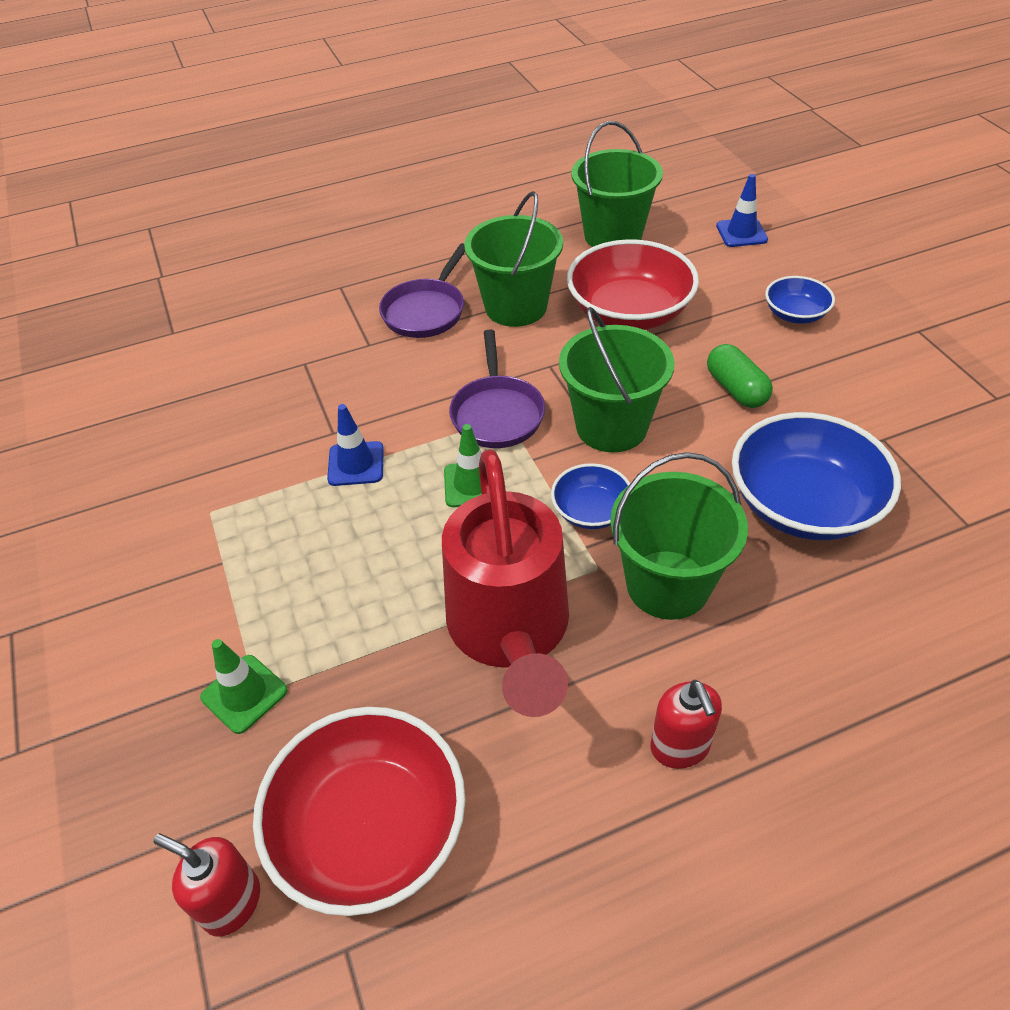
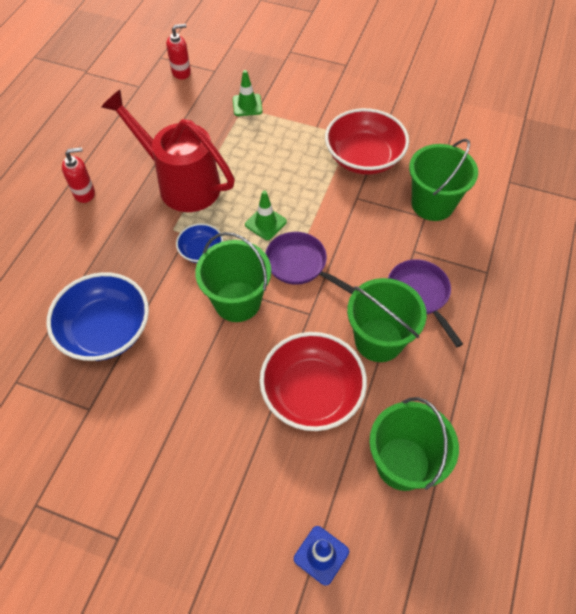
camera: 130 degrees right, 10 degrees up
(356, 464) = (325, 193): blue traffic cone -> none
(370, 829) = (163, 108): red bowl -> red bowl (364, 157)
(667, 584) = (138, 244): green bucket -> green bucket (432, 204)
(680, 747) = (84, 193): red soap dispenser -> red soap dispenser turned 135 degrees clockwise
(736, 389) = (196, 380): green capsule -> none
(795, 314) = (210, 483): blue bowl -> none

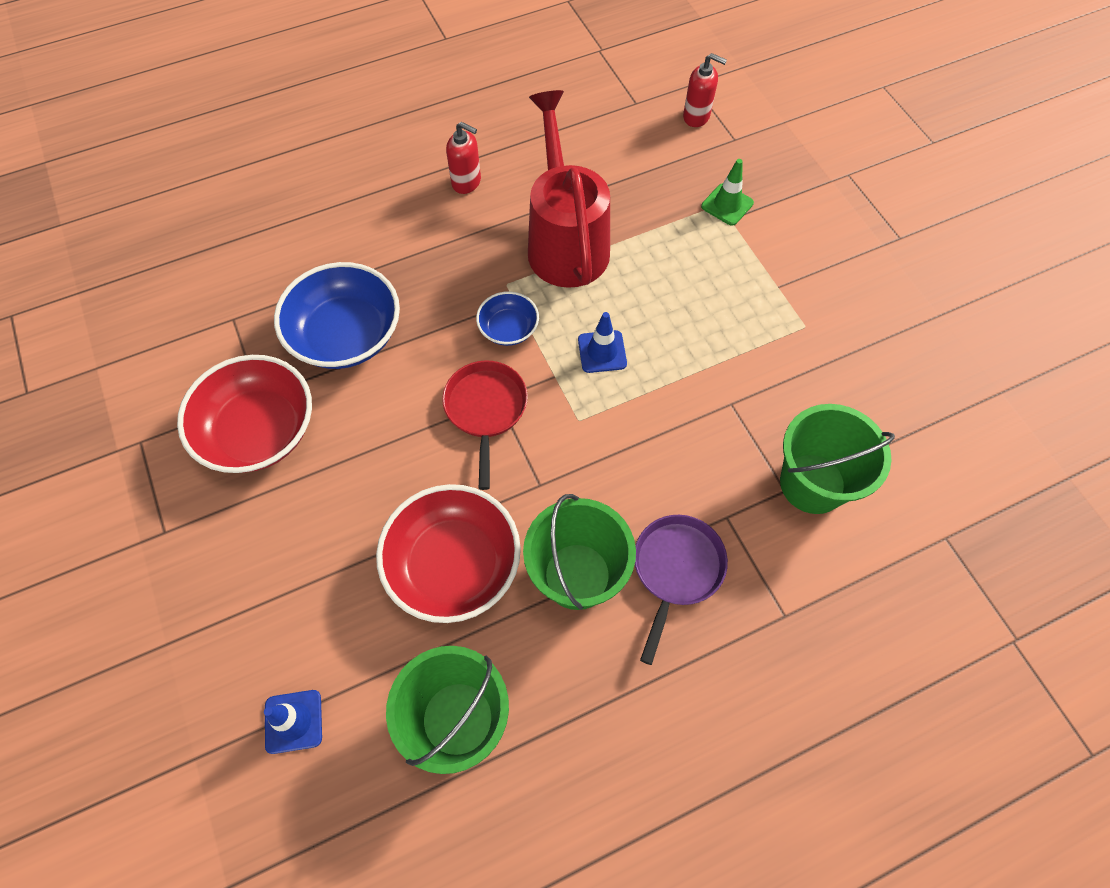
camera: 45 degrees right, 5 degrees up
(237, 301) = (486, 410): green bucket -> red pan
(265, 223) = (602, 352): green traffic cone -> blue traffic cone
(299, 264) = (587, 425): purple pan -> none
(364, 157) = (792, 364): red bowl -> red bowl (259, 431)

